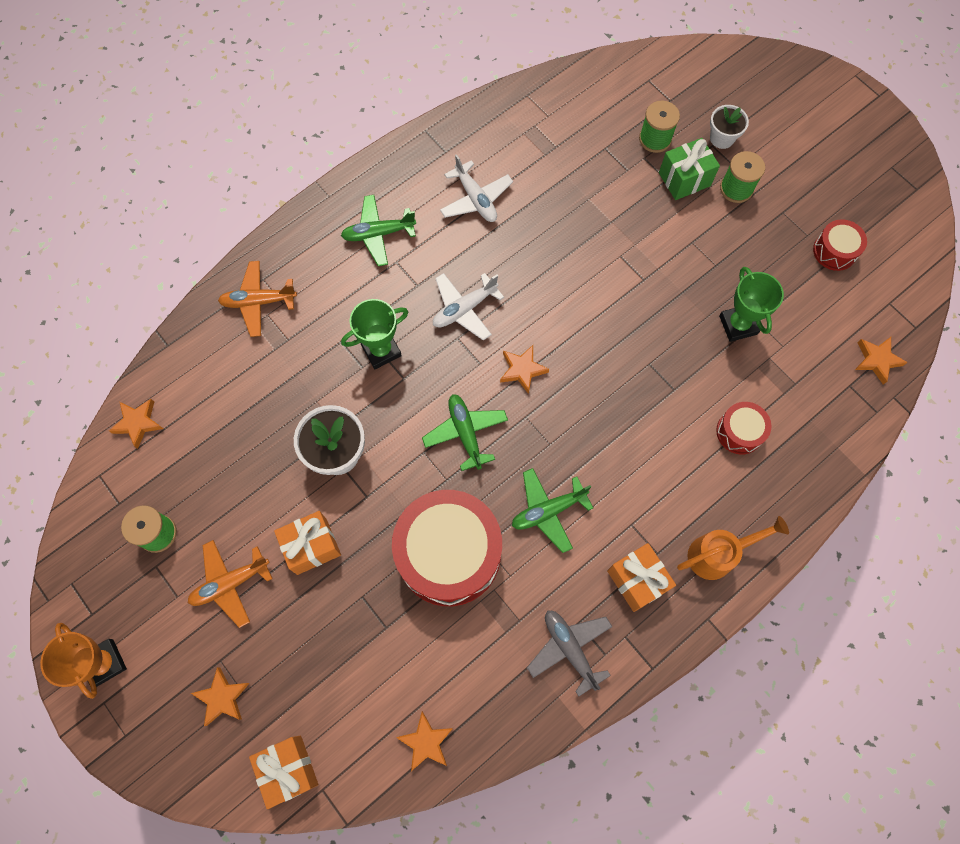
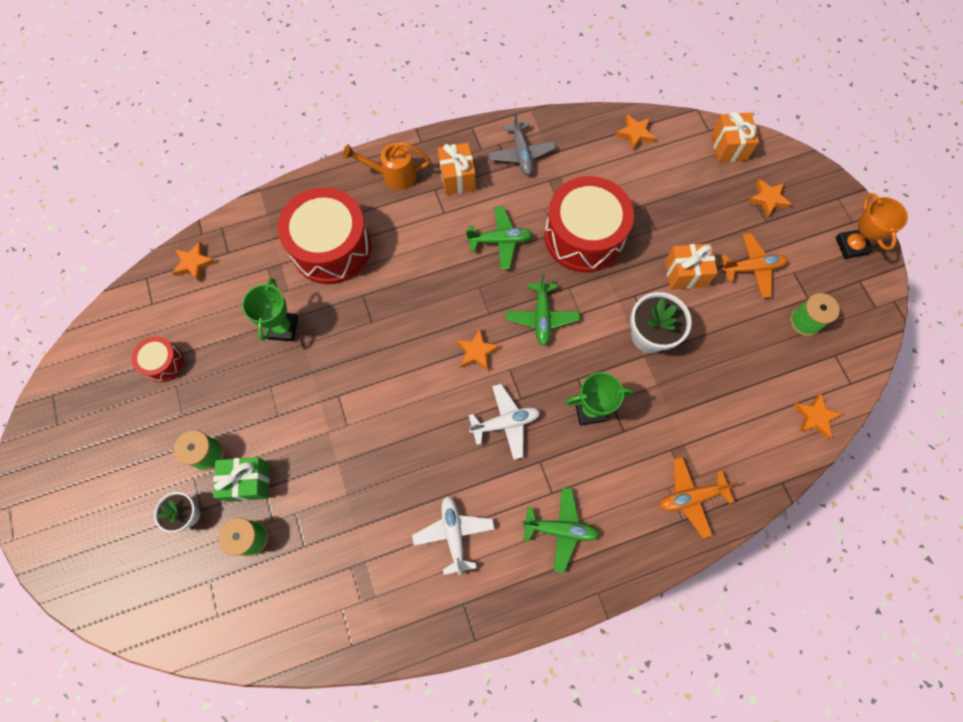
camera: 160 degrees left, 0 degrees up
(258, 302) = (691, 497): orange plane -> orange plane turned 150 degrees clockwise
(739, 432) = (331, 247): red drum -> red drum, size x2.13

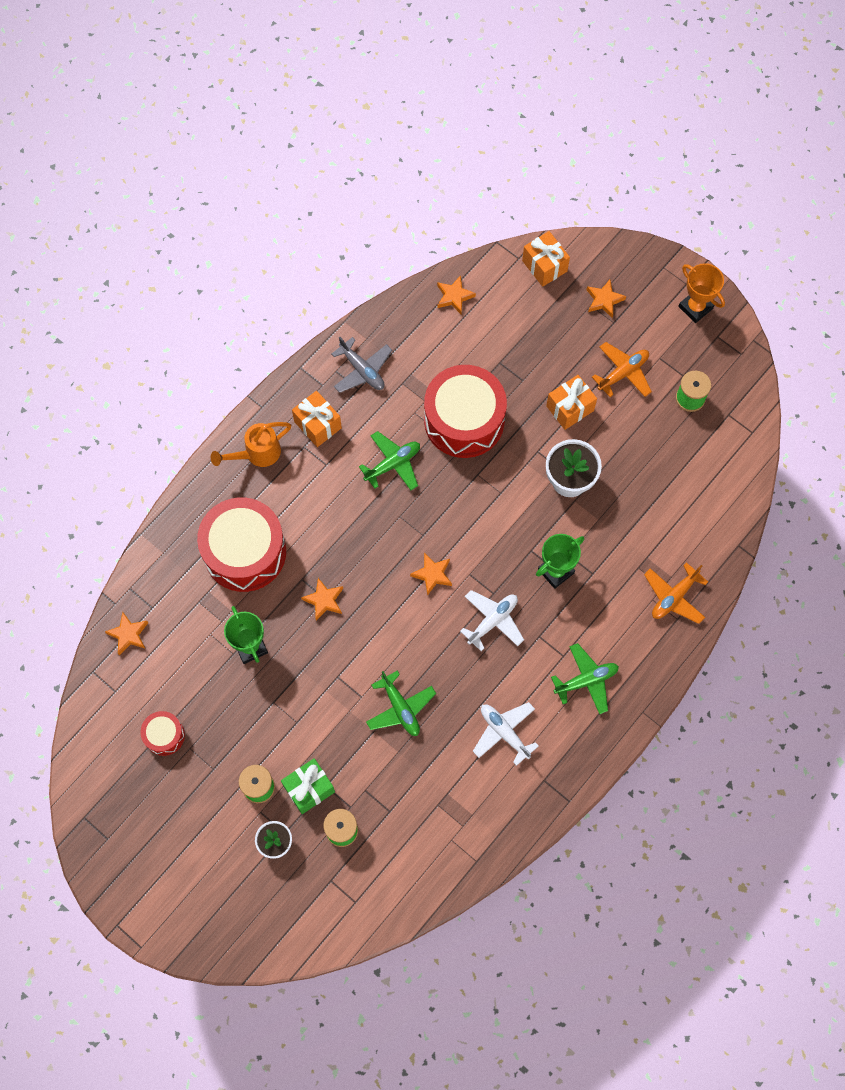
camera: 30 degrees left, 0 degrees up
(542, 317) = (470, 514): green plane -> green plane (400, 708)
(815, 417) = (737, 477): orange star -> orange star (324, 600)

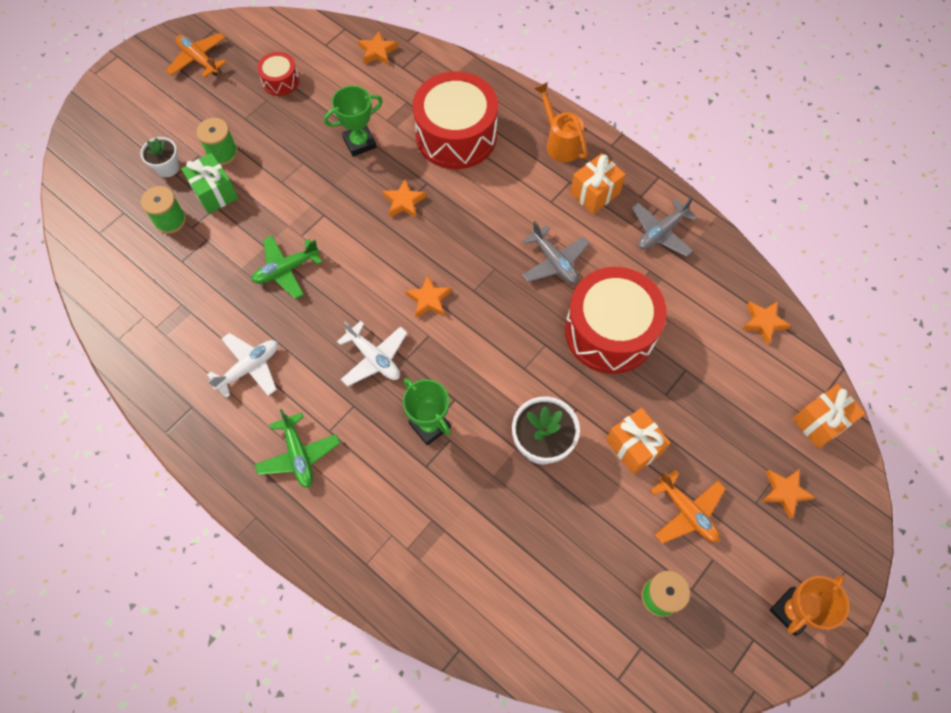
camera: 90 degrees right, 5 degrees down
(393, 464) = (554, 262): green plane -> grey plane
(674, 597) = (393, 561): orange plane -> orange plane (199, 60)

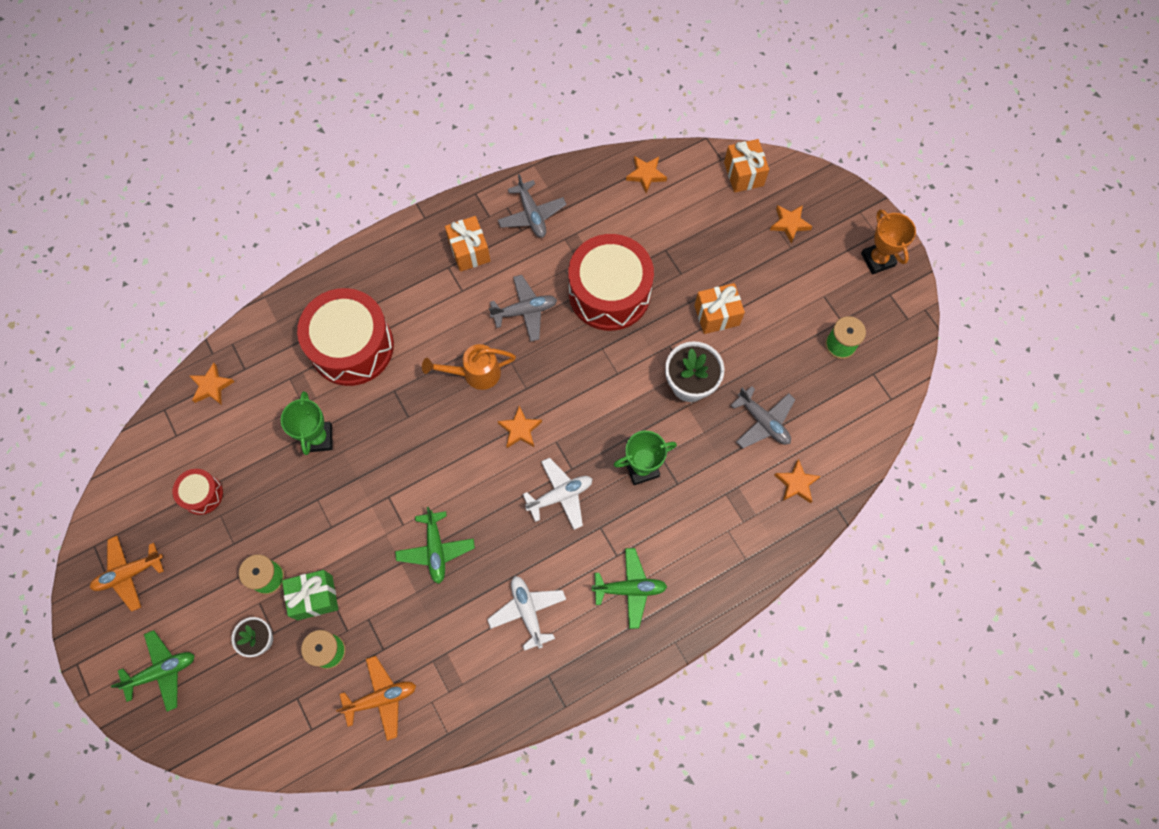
camera: 70 degrees left, 5 degrees up
(124, 111) = (162, 671): none -> green plane
(404, 202) = (406, 418): orange star -> orange star (796, 483)
(529, 535) = (763, 422): none -> grey plane
(560, 142) = (401, 259): orange watering can -> orange watering can (474, 373)
(687, 512) = (782, 299): orange plane -> orange plane (381, 698)

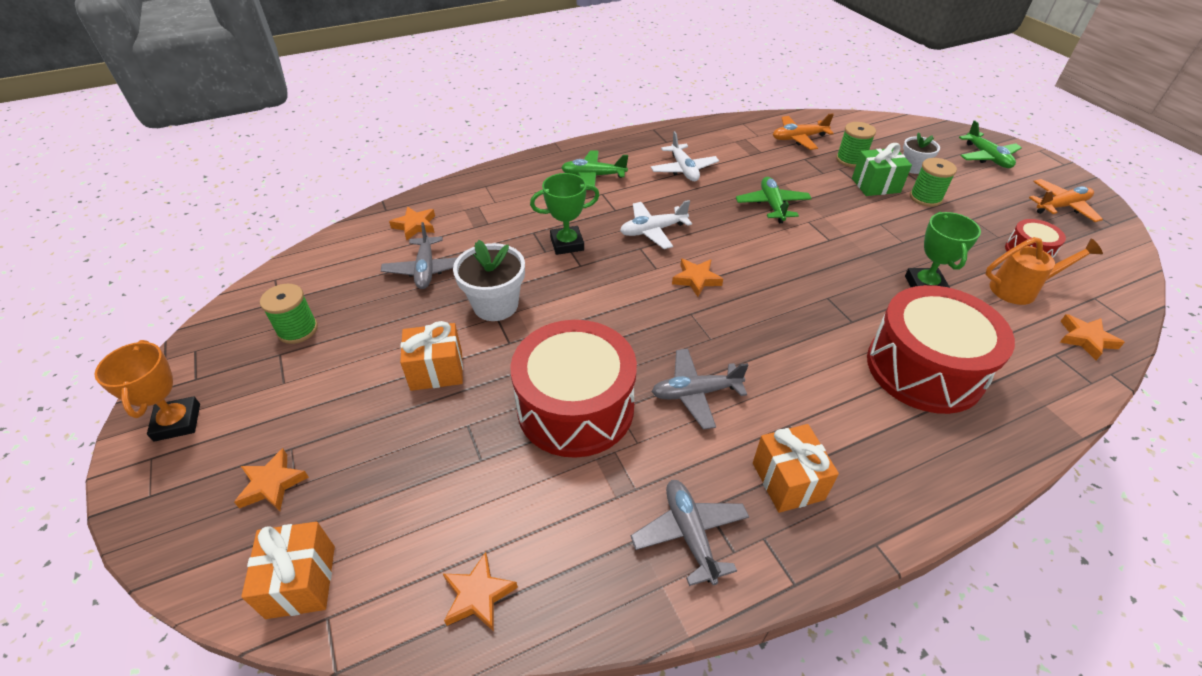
camera: 175 degrees left, 25 degrees down
(162, 671) = (987, 157): green plane -> green plane turned 90 degrees counterclockwise
(474, 373) = (755, 331): orange watering can -> orange watering can (1021, 289)
(763, 422) = (426, 270): grey plane -> grey plane turned 150 degrees counterclockwise

